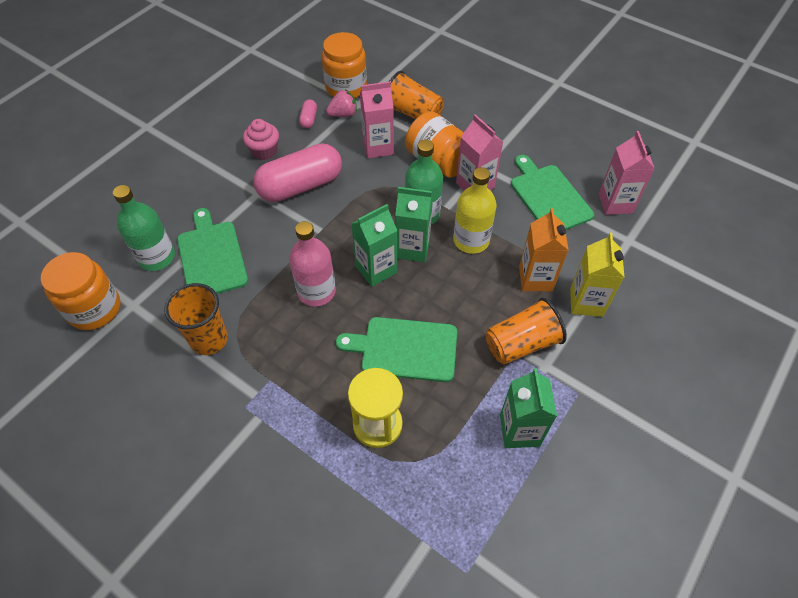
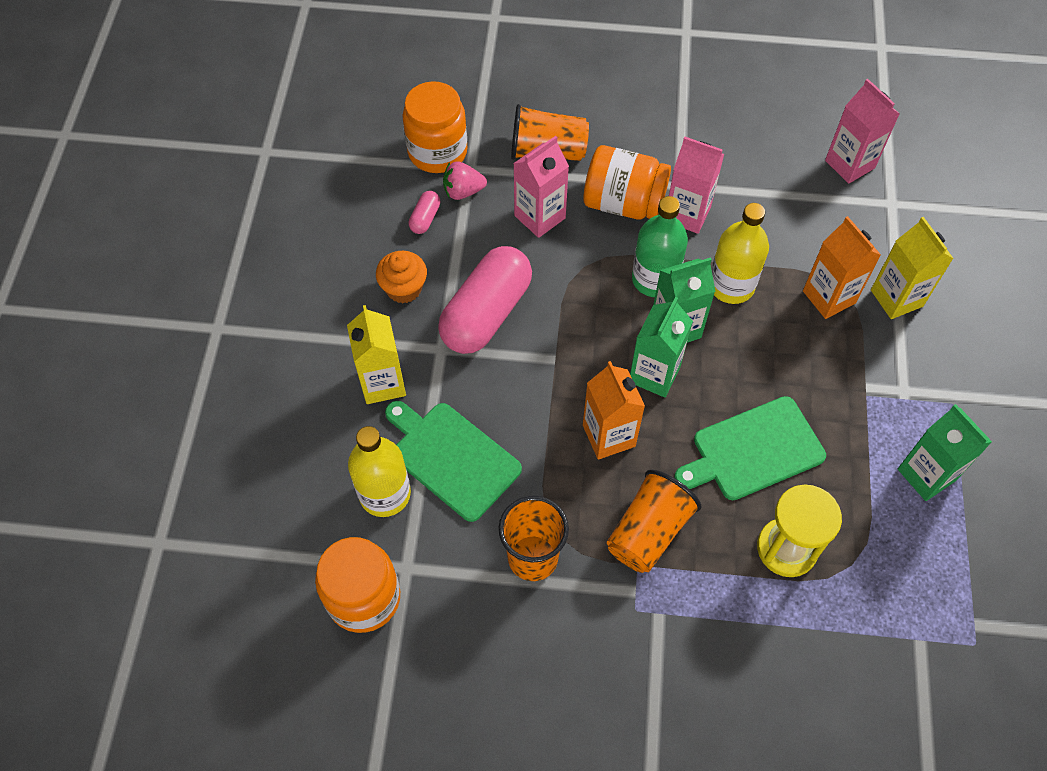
camera: 30 degrees left, 5 degrees up
(157, 257) = (385, 494): green bottle -> yellow bottle
(208, 196) = (382, 383): none -> yellow carton
(264, 151) = (404, 288): pink cupcake -> orange cupcake
(309, 119) = (425, 218): pink capsule -> pink capsule turned 45 degrees clockwise
(316, 291) = (609, 435): pink bottle -> orange carton
(343, 114) = (463, 191): pink strawberry -> pink strawberry turned 135 degrees counterclockwise
(521, 343) = (865, 380): orange cup -> orange cup (648, 532)
(549, 197) = (776, 189): green cutting board -> none

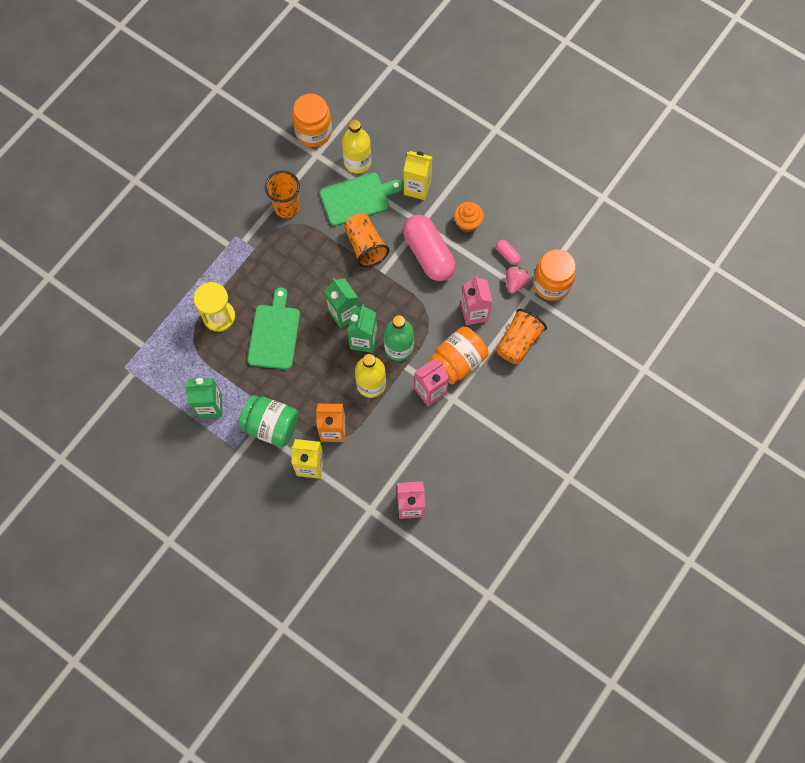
camera: 120 degrees right, 10 degrees up
(609, 435) = (324, 273): orange carton -> none
(648, 532) = (266, 262): orange cup -> orange cup (365, 245)
(886, 375) = (271, 426): none -> green jar

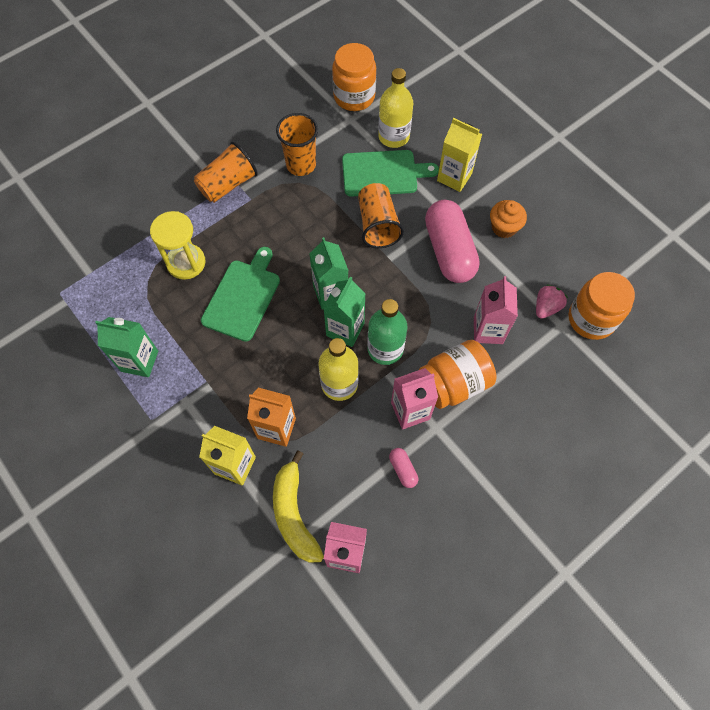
camera: 15 degrees right, 5 degrees down
(271, 426) = (203, 403): green jar -> none
(365, 488) = (294, 513): none -> yellow banana
(507, 255) = (544, 273): pink capsule -> pink capsule (403, 469)
(518, 342) = (535, 378): orange cup -> orange cup (228, 184)

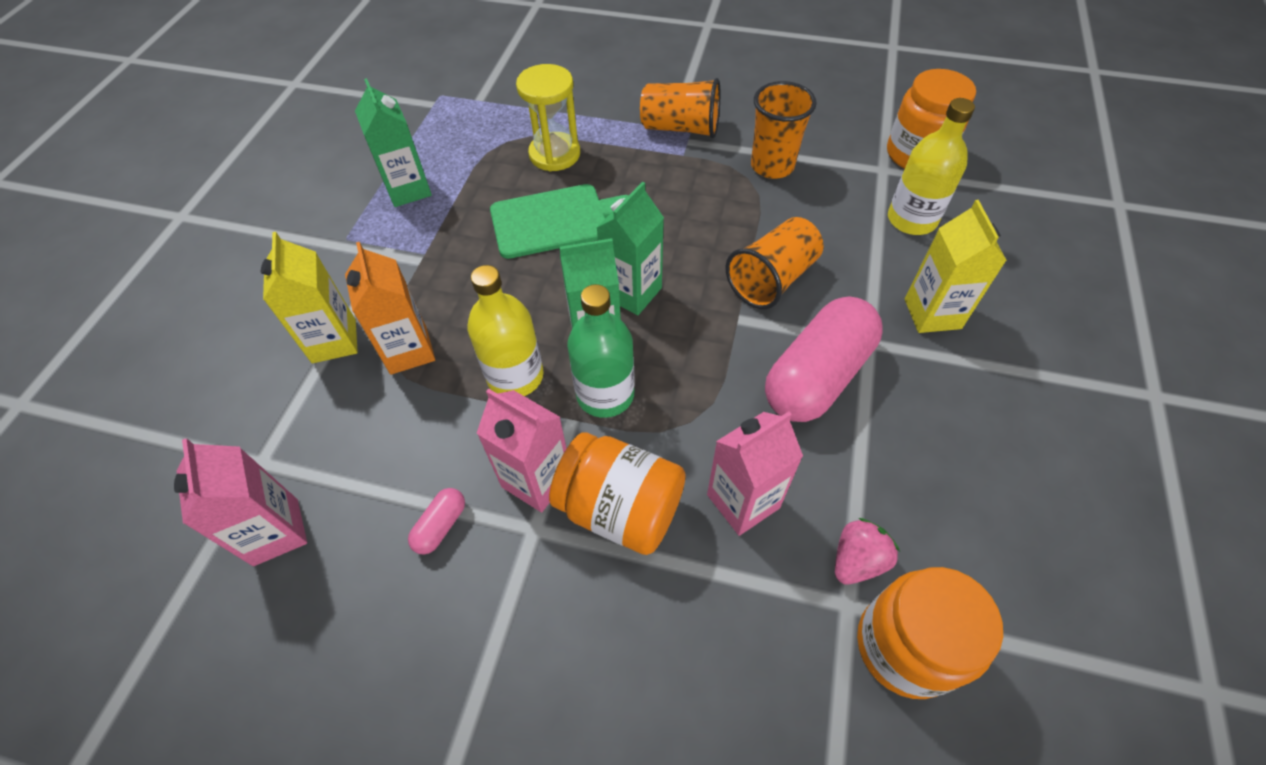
camera: 55 degrees right, 10 degrees down
(294, 513) = (302, 438): yellow banana -> none
(383, 173) = (849, 241): green cutting board -> none
(504, 227) = (925, 418): orange cupcake -> none
(546, 307) = (857, 560): pink strawberry -> pink strawberry turned 45 degrees counterclockwise

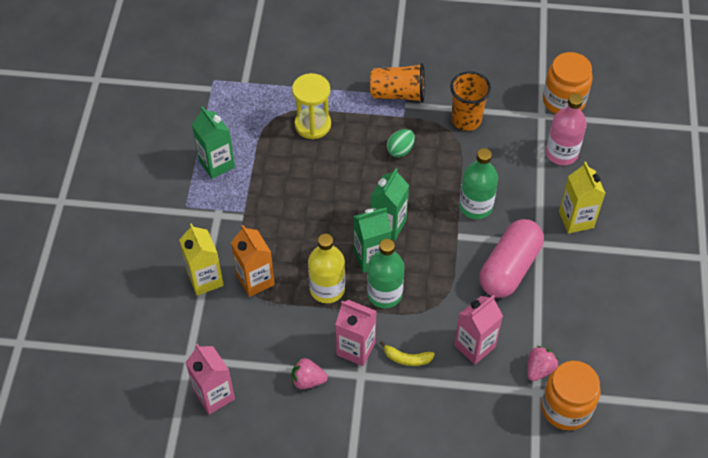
camera: 10 degrees left, 0 degrees up
(441, 526) = (308, 380): pink capsule -> pink strawberry
(555, 220) = (325, 178): green cutting board -> none
(620, 509) = (407, 358): orange jar -> yellow banana
(670, 195) = (400, 150): none -> green egg
(772, 279) = (475, 206): orange cup -> green bottle
(911, 219) = (561, 153): yellow bottle -> pink bottle

